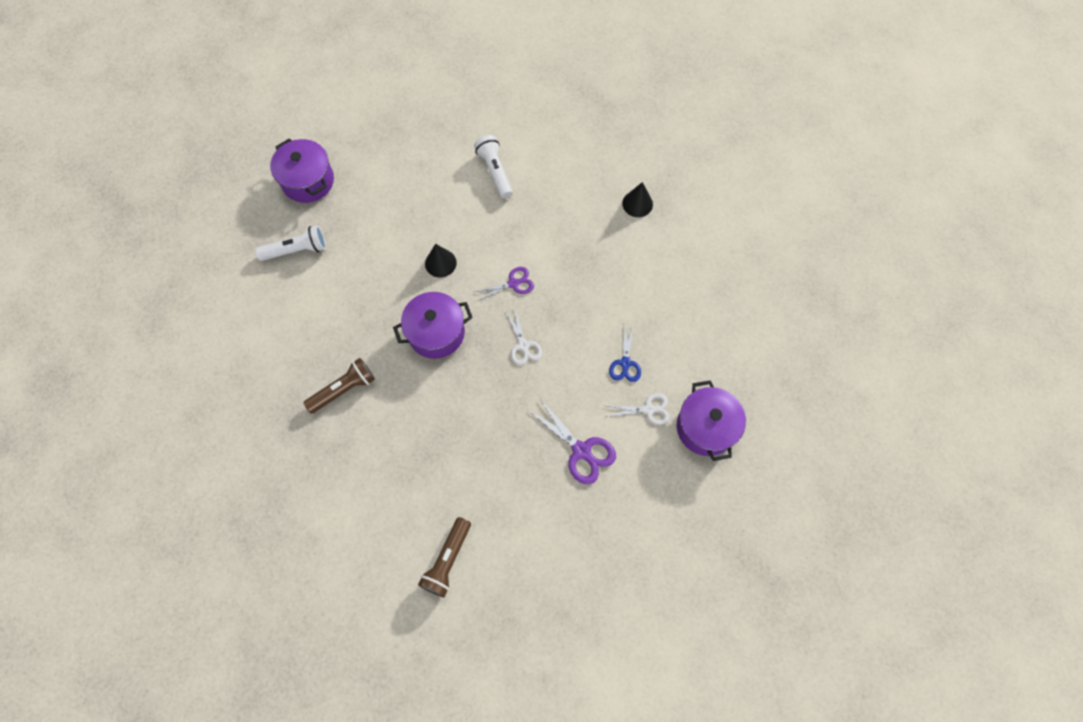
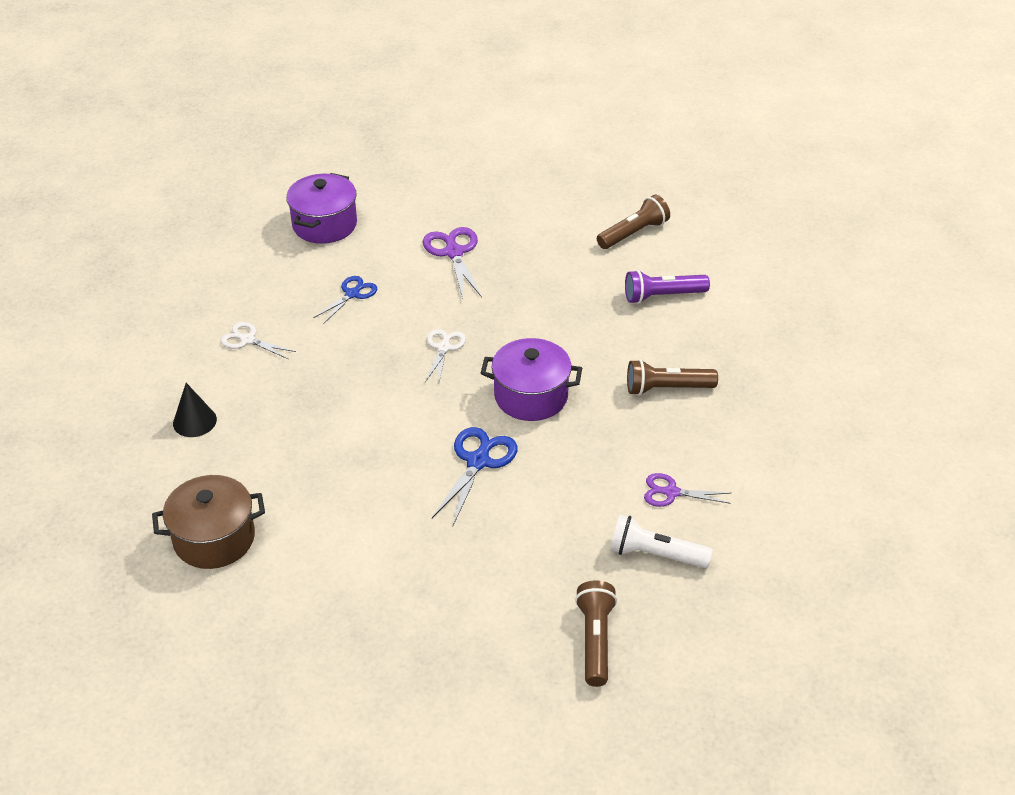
camera: 150 degrees left, 25 degrees down
(308, 181) = (595, 640): purple pot -> brown flashlight
(388, 489) = (662, 296): none -> purple flashlight
(440, 263) = (478, 461): black cone -> blue scissors
(495, 171) = (330, 534): white flashlight -> none
(513, 283) = (408, 405): purple scissors -> purple scissors (671, 492)
(557, 138) = (214, 538): none -> brown pot
(648, 409) = (364, 255): white scissors -> white scissors (247, 340)

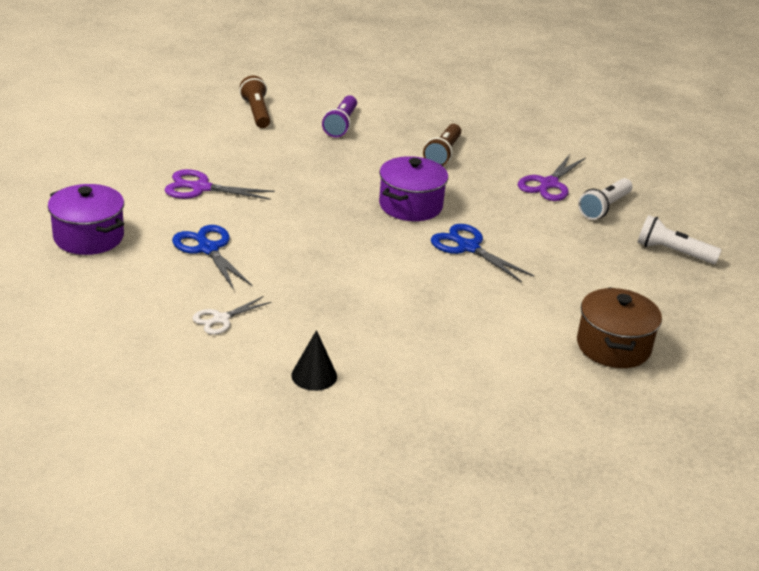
camera: 70 degrees left, 10 degrees down
(214, 538) = (479, 398): brown pot -> brown pot (613, 346)
(352, 294) = (207, 249): blue scissors -> blue scissors, size x1.52
(444, 347) = (321, 225): white scissors -> none
(595, 640) = (673, 252): brown flashlight -> white flashlight
(671, 492) = (548, 184): purple scissors -> purple scissors, size x1.52

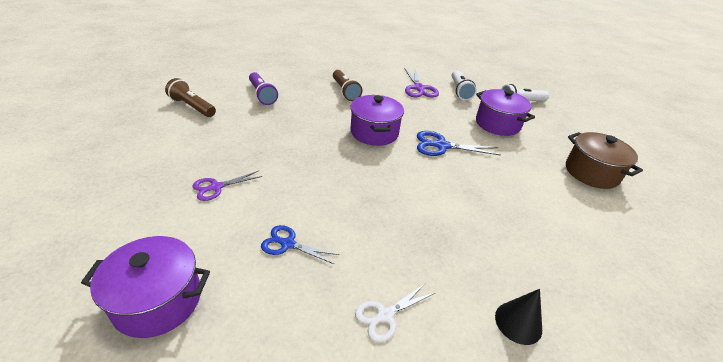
camera: 40 degrees left, 5 degrees up
(200, 188) = (216, 187): purple scissors -> purple scissors, size x0.66
(207, 249) = (287, 244): blue scissors -> blue scissors, size x0.66
(220, 319) = (384, 315): white scissors -> white scissors turned 45 degrees clockwise
(585, 258) = (497, 124): none -> purple pot

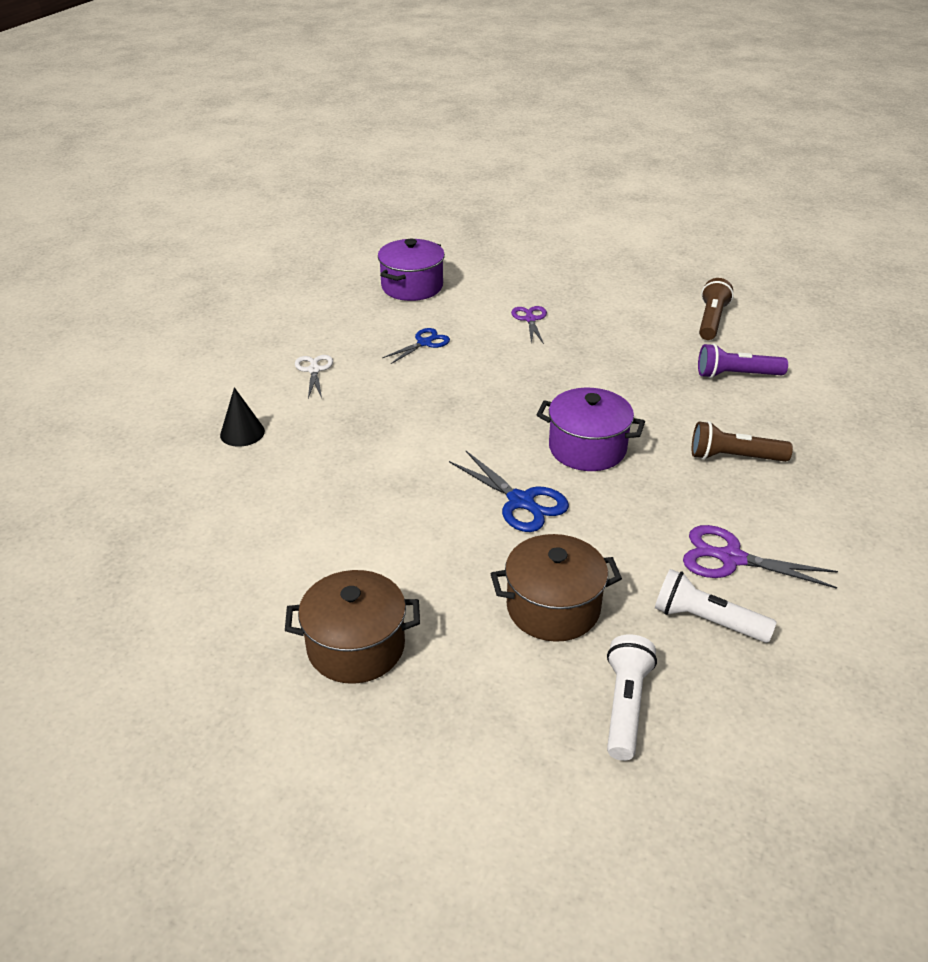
camera: 120 degrees right, 0 degrees up
(192, 107) = (711, 320): brown flashlight -> brown flashlight turned 45 degrees counterclockwise
(441, 146) = (521, 502): blue scissors -> blue scissors turned 105 degrees clockwise
(497, 124) = (553, 608): purple pot -> brown pot

